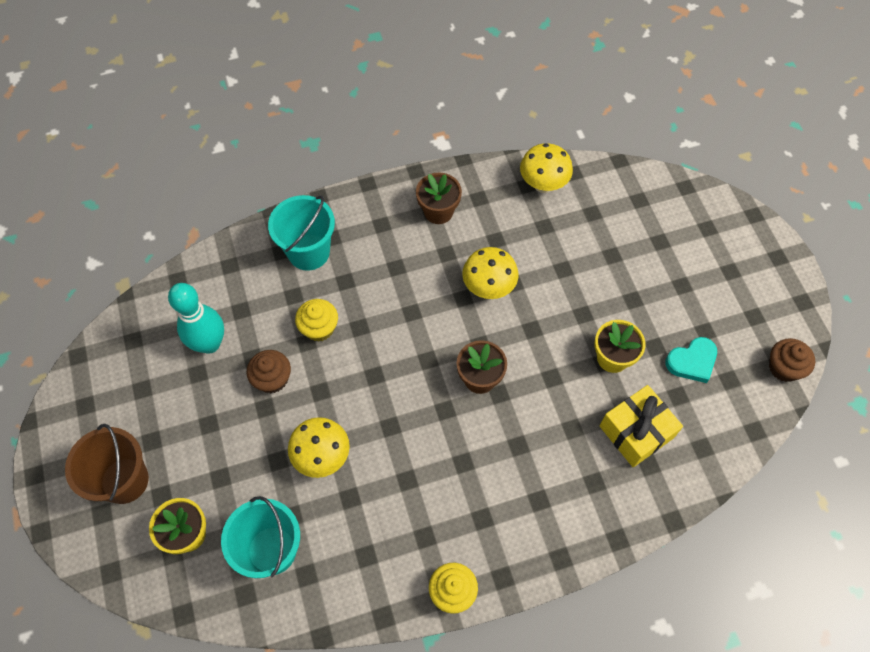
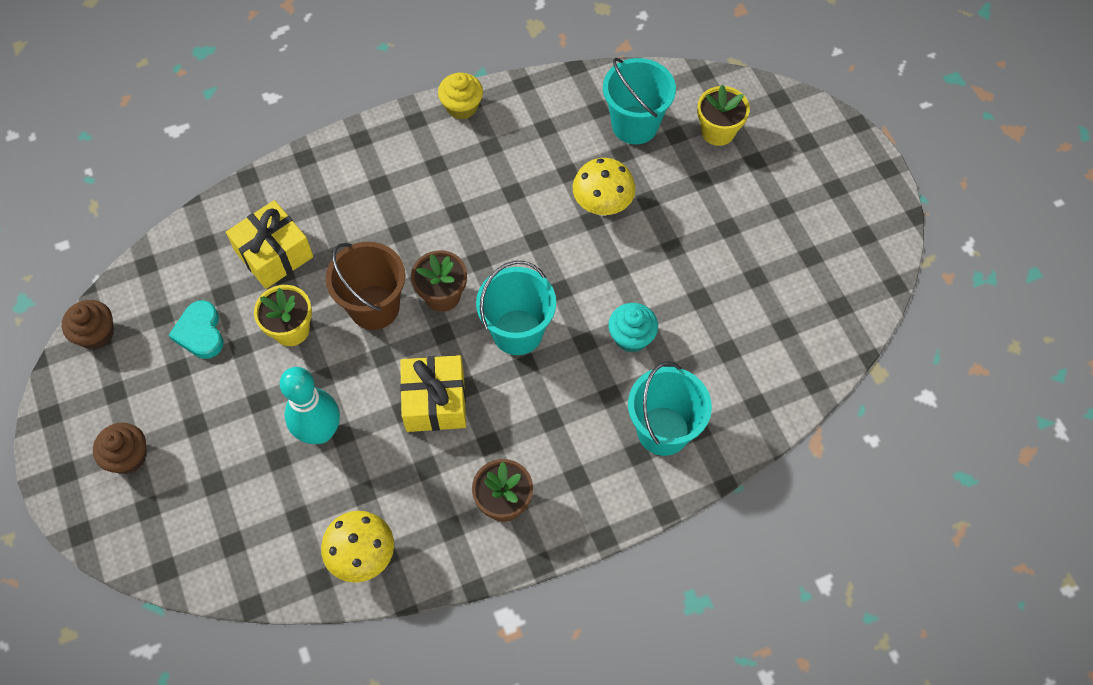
camera: 175 degrees right, 0 degrees up
(125, 480) = (795, 170): brown bucket -> brown bucket (374, 307)
(209, 344) = (752, 309): turquoise bowling pin -> turquoise bowling pin (320, 432)
(272, 379) = (671, 277): brown cupcake -> brown cupcake (128, 456)
(319, 328) = (631, 337): yellow cupcake -> turquoise cupcake
(416, 340) = (517, 332): none -> turquoise bucket
(488, 288) = (435, 401): yellow mushroom -> yellow gift
(692, 361) = (200, 332): turquoise heart -> turquoise heart turned 75 degrees counterclockwise

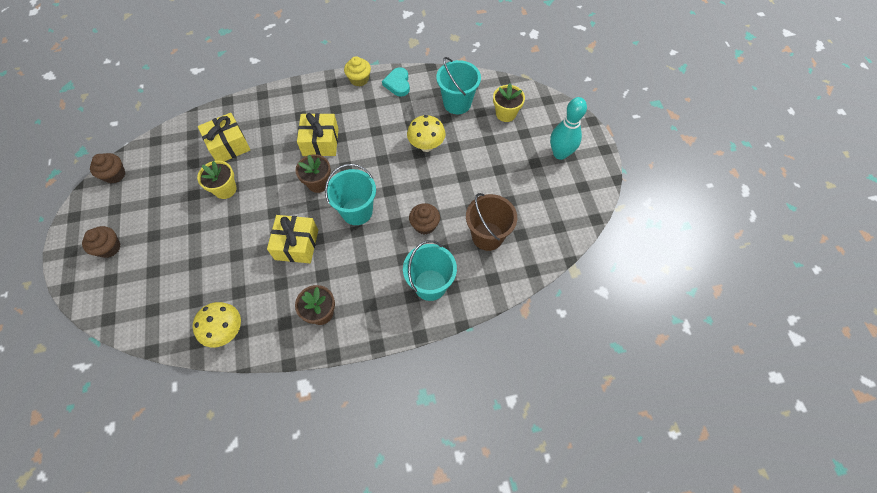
camera: 10 degrees right, 0 degrees up
(200, 332) = (173, 183): turquoise heart -> turquoise heart (398, 84)
(320, 432) = (224, 251): turquoise bowling pin -> turquoise bowling pin (560, 153)
(374, 307) = (277, 184): brown bucket -> brown bucket (487, 236)
(426, 225) = (320, 142): none -> yellow gift
(631, 337) = (424, 225): turquoise cupcake -> brown cupcake

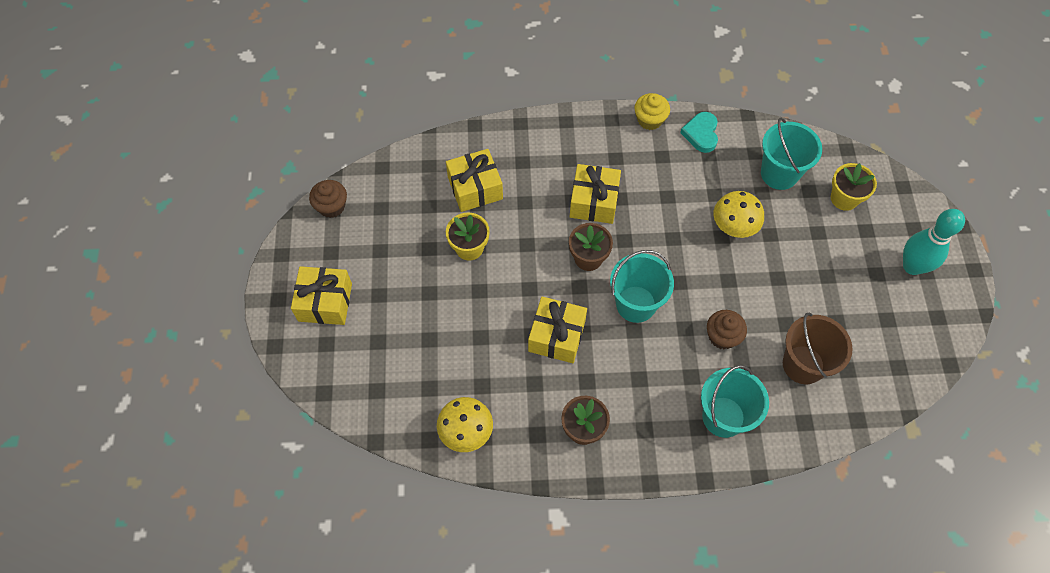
camera: 10 degrees right, 0 degrees up
(109, 248) = (325, 302): brown cupcake -> yellow gift

